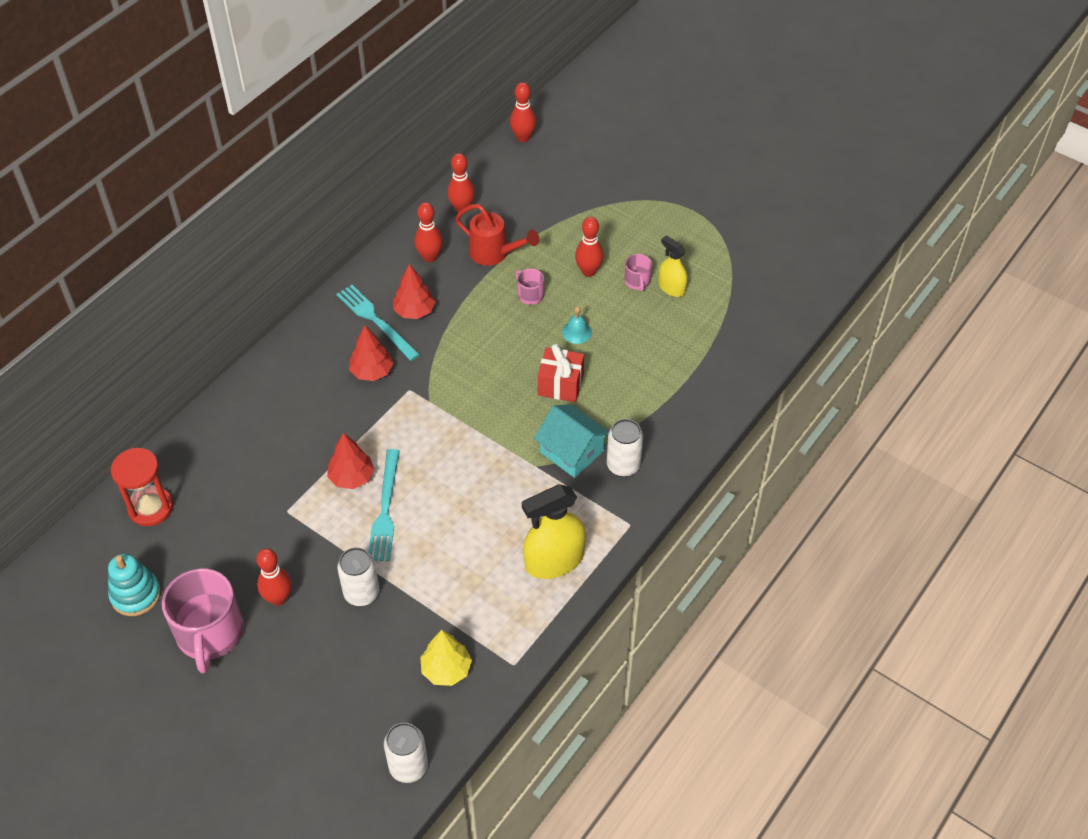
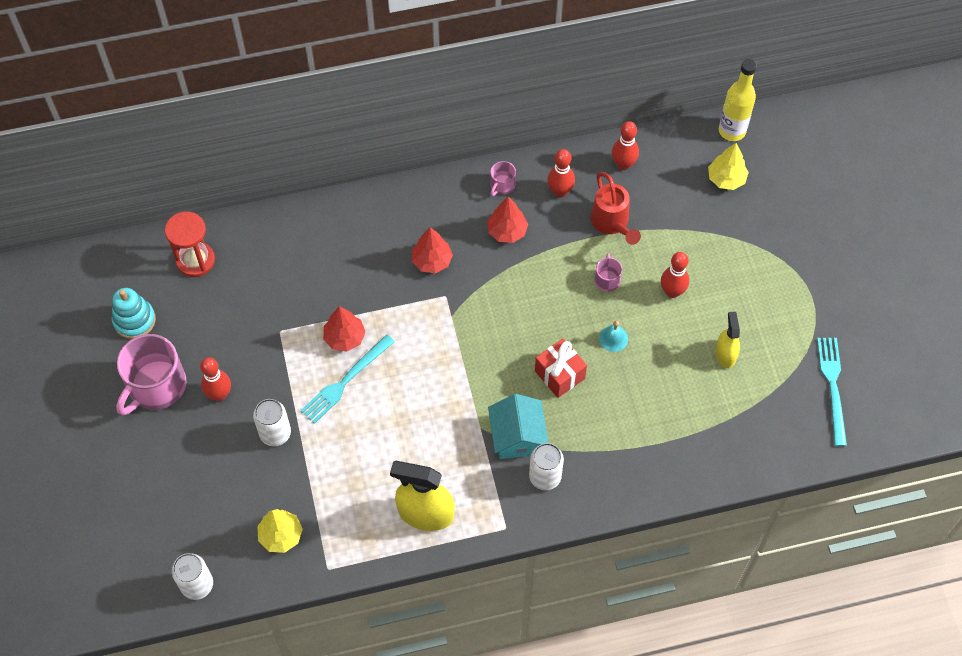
camera: 40 degrees right, 10 degrees up
(376, 321) = (471, 219): turquoise fork -> turquoise fork (832, 386)
(523, 138) = (732, 131): red bowling pin -> yellow bottle
(551, 171) = (726, 179): none -> yellow tree
(637, 281) = (703, 328): pink mug -> pink mug (502, 185)

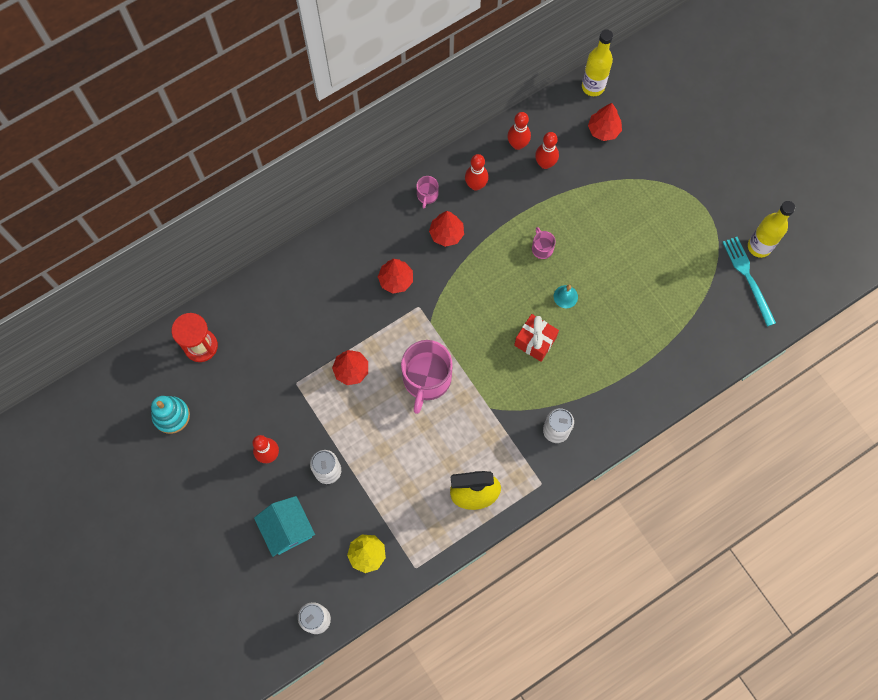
camera: 20 degrees left, 10 degrees up
(156, 386) = (213, 465): pink mug -> pink mug (426, 379)
(345, 381) = (367, 407): turquoise fork -> none
(517, 436) = (521, 405): turquoise house -> turquoise house (287, 529)
(612, 223) = (527, 198): red watering can -> none
(672, 292) = (596, 241): red bowling pin -> red bowling pin (545, 163)
(725, 354) = (657, 279): yellow spray bottle -> none
(726, 179) = (603, 130): yellow tree -> red tree
(858, 357) = (759, 246): none -> yellow bottle

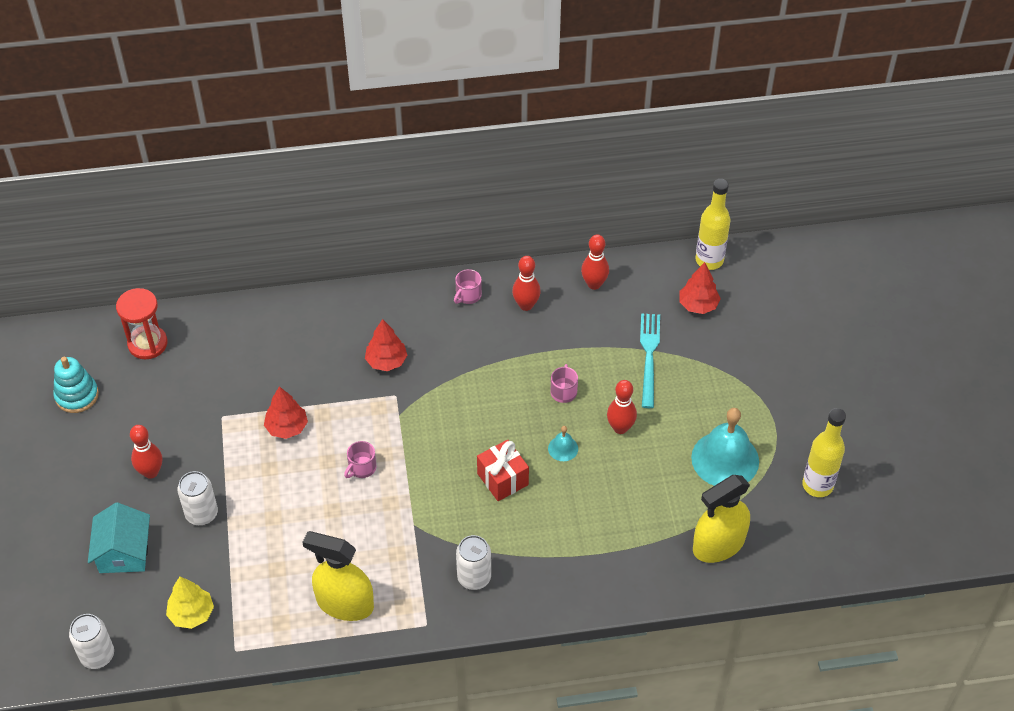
camera: 25 degrees right, 20 degrees down
(426, 379) = (362, 468): pink mug -> pink mug, size x0.46
(446, 234) = (467, 338): red tree -> none
(545, 163) = (614, 313): red bowling pin -> red bowling pin (620, 428)
(685, 254) = (725, 459): none -> turquoise bell
(713, 326) = (718, 544): none -> yellow spray bottle
(748, 278) = (787, 512): turquoise fork -> turquoise fork (649, 356)

